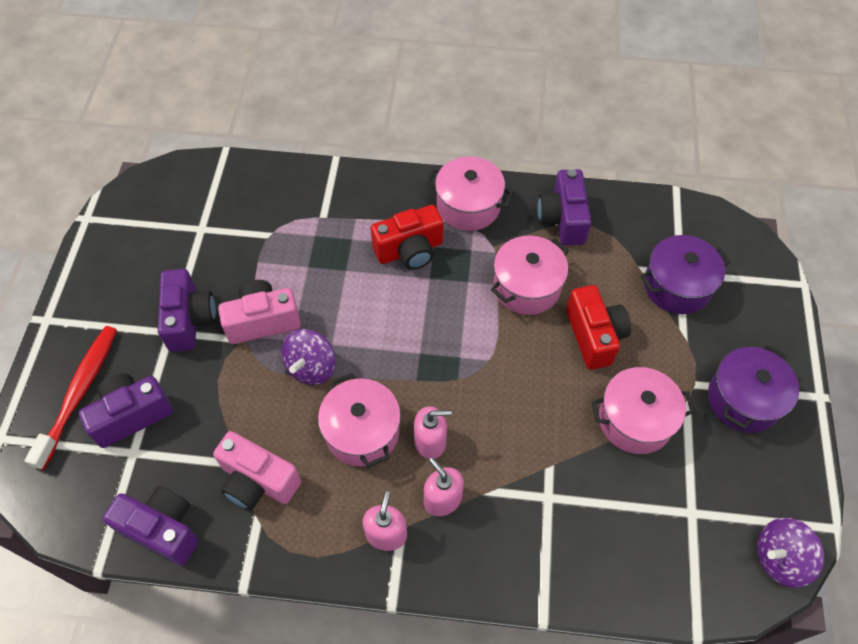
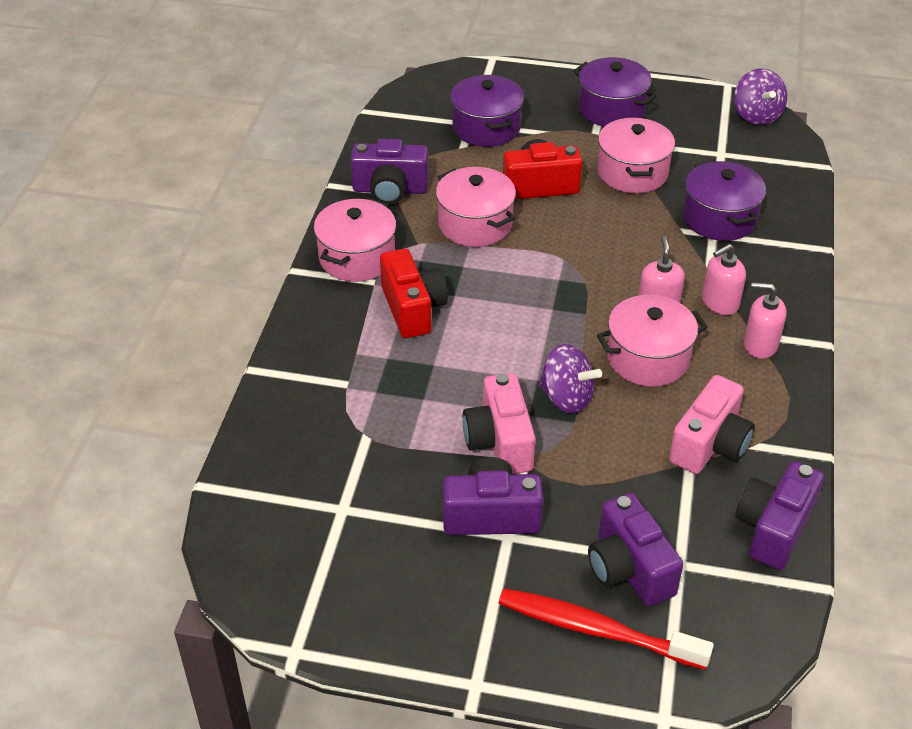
camera: 85 degrees left, 15 degrees down
(575, 505) = (719, 218): none -> purple pot

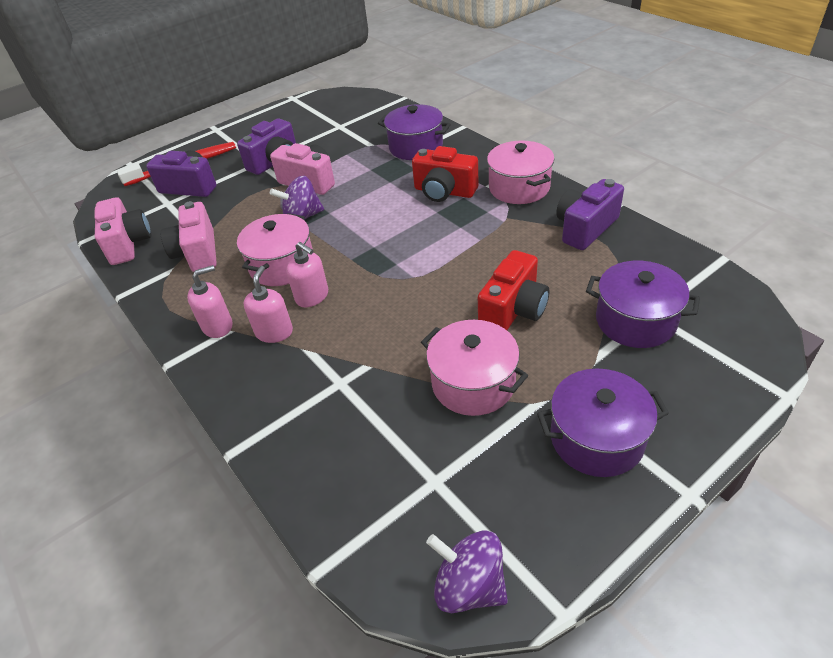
camera: 135 degrees right, 0 degrees up
(475, 224) = (500, 252): pink pot -> none
(719, 218) = (351, 402): purple pot -> purple pot (416, 147)
(773, 528) = (128, 244): purple camera -> pink camera

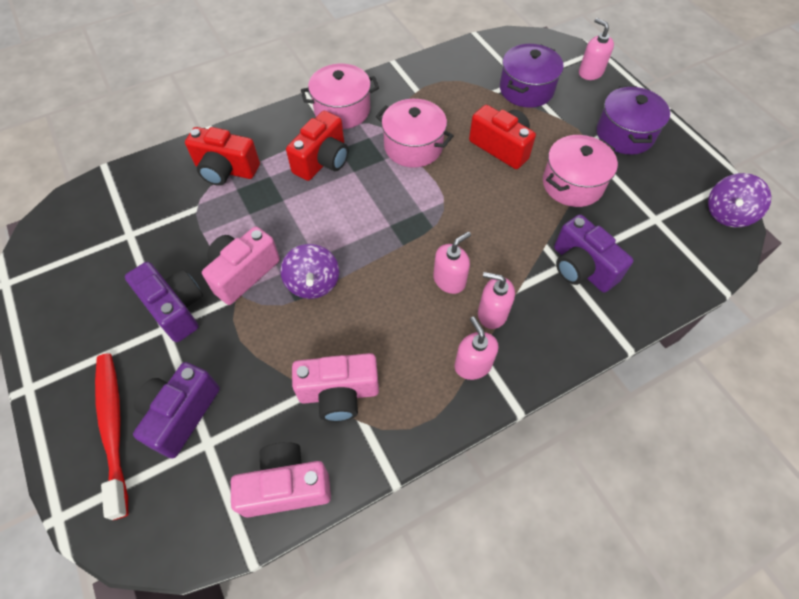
camera: 85 degrees left, 15 degrees up
(282, 265) = (392, 305): pink pot -> pink pot (413, 146)
(416, 147) = (226, 170): purple pot -> red camera
(585, 228) = (417, 86): purple camera -> purple camera (581, 267)
(721, 388) = (590, 72): none -> pink soap dispenser

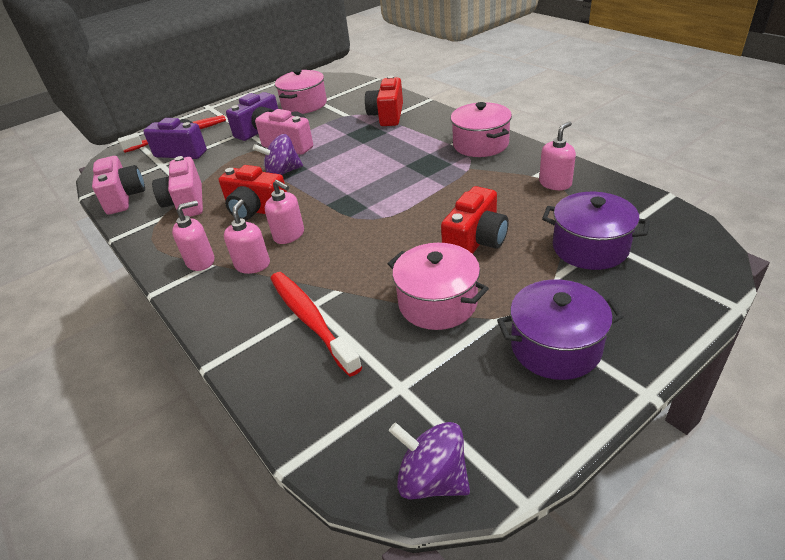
camera: 85 degrees right, 20 degrees down
(322, 161) = (412, 149): red camera -> red camera (256, 210)
(413, 146) = (450, 188): pink pot -> pink pot (304, 105)
(581, 267) = (311, 320): purple camera -> red toothbrush
(590, 72) = (673, 302): pink soap dispenser -> pink soap dispenser (555, 183)

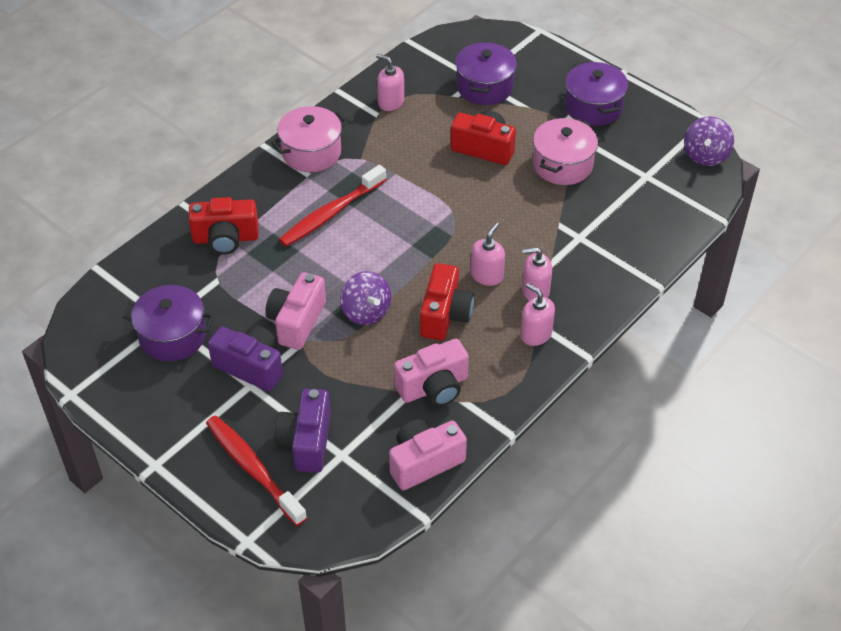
camera: 105 degrees left, 10 degrees up
(304, 105) = (172, 336): pink pot -> purple pot
(311, 320) = (596, 234): red toothbrush -> red toothbrush (332, 213)

